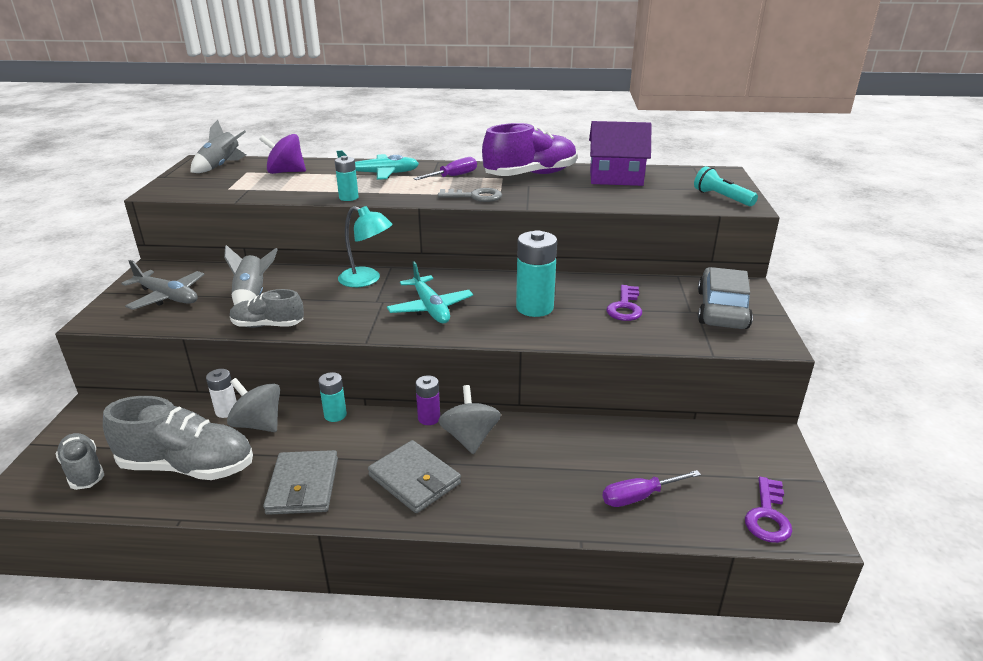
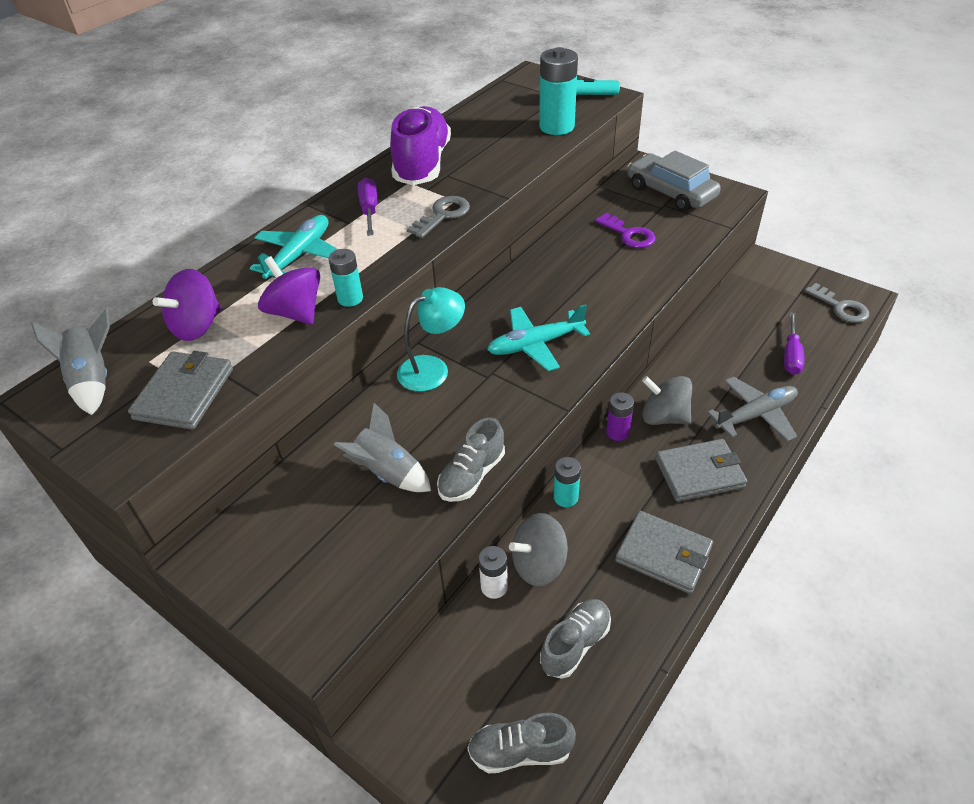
camera: 55 degrees left, 15 degrees up
(167, 297) = (314, 555): grey plane -> grey plane (755, 415)
(187, 466) = (575, 644): grey shoe -> grey shoe, size x0.58
(224, 186) = (184, 394): none -> grey wallet
(320, 189) = (295, 312): none -> purple spinning top
(430, 308) = (535, 344): turquoise plane -> turquoise plane turned 150 degrees clockwise
(534, 308) = (589, 282): turquoise battery -> turquoise battery (556, 127)
(616, 177) = (483, 124): purple house -> none
(767, 516) = (840, 307): purple key -> grey key

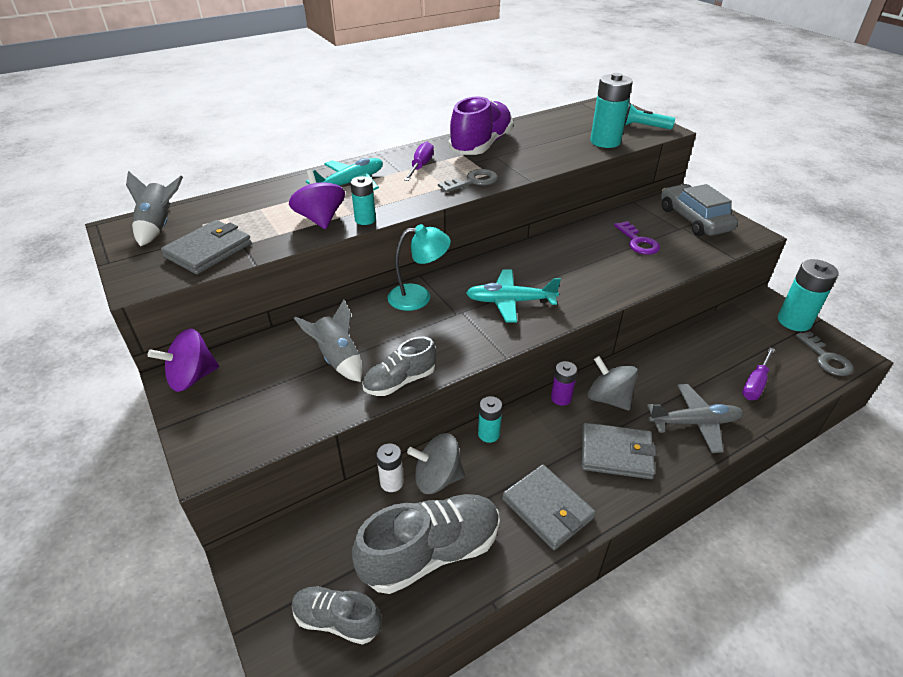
camera: 20 degrees right, 5 degrees down
(197, 326) = (248, 211): purple spinning top -> purple spinning top (192, 378)
(575, 644) = (431, 553): grey shoe -> grey shoe, size x1.73
(796, 276) = (794, 321): none -> turquoise battery

